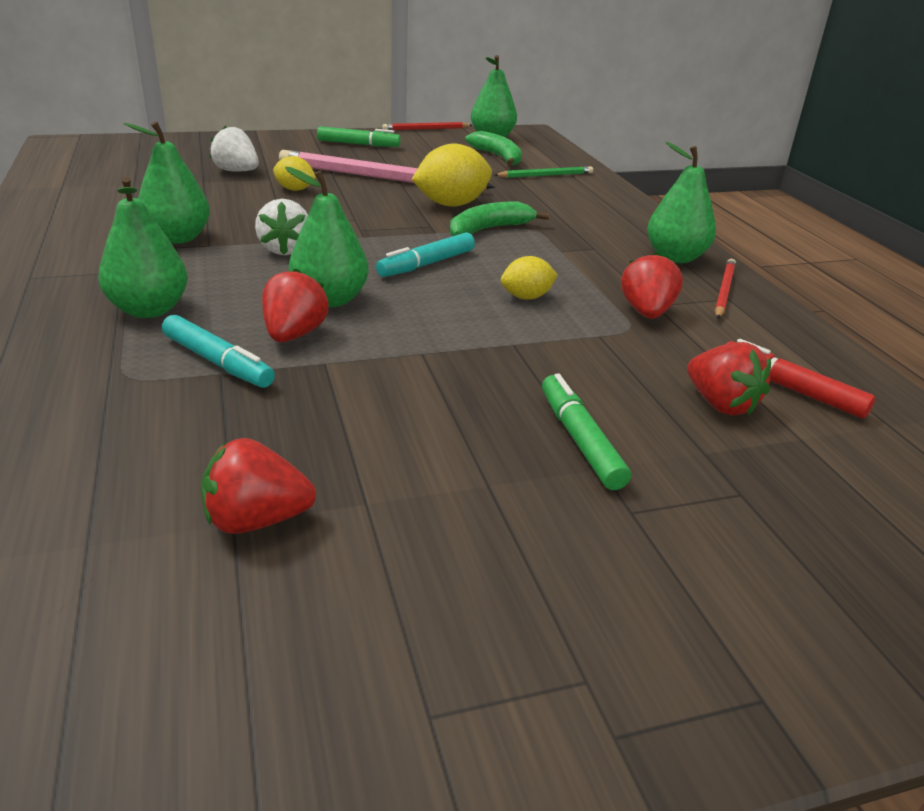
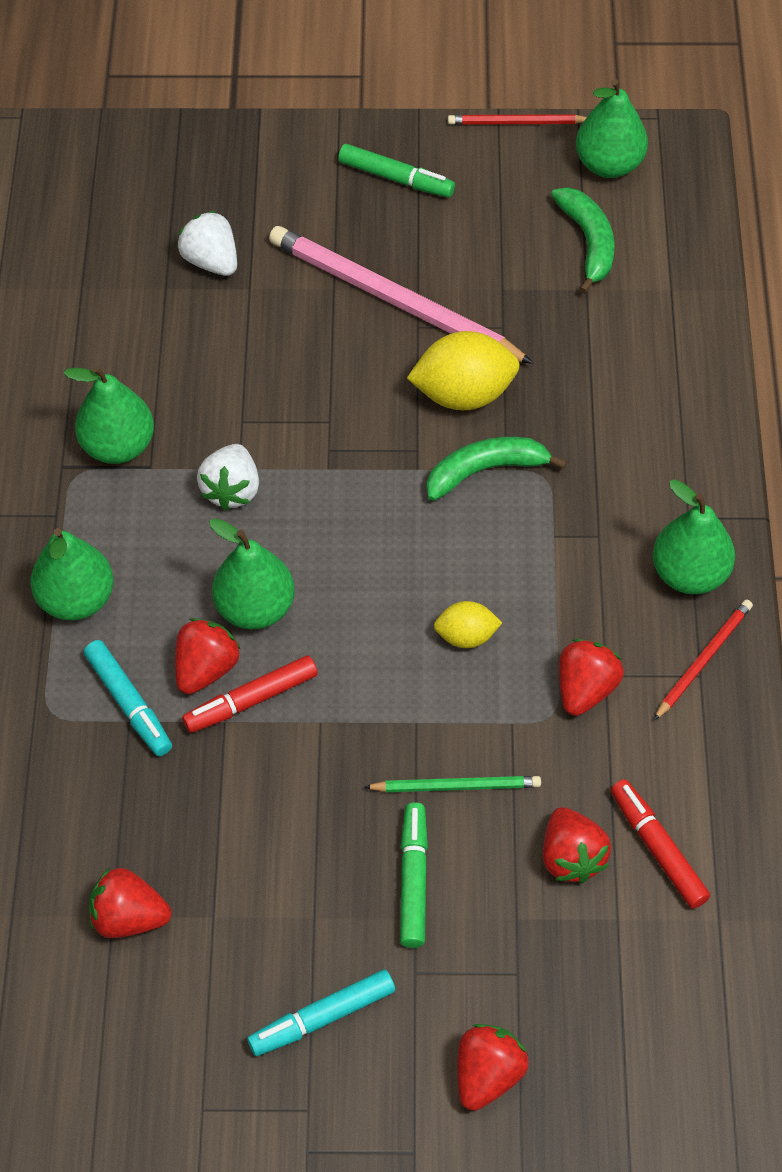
camera: 20 degrees right, 25 degrees up
(295, 189) = (274, 327): yellow lemon -> none
(347, 347) = (251, 700): none -> red marker
(426, 264) = (380, 547): turquoise marker -> turquoise marker (322, 1017)
(545, 175) = (632, 314): green pencil -> green pencil (456, 786)
(786, 590) = (488, 1075): none -> red strawberry

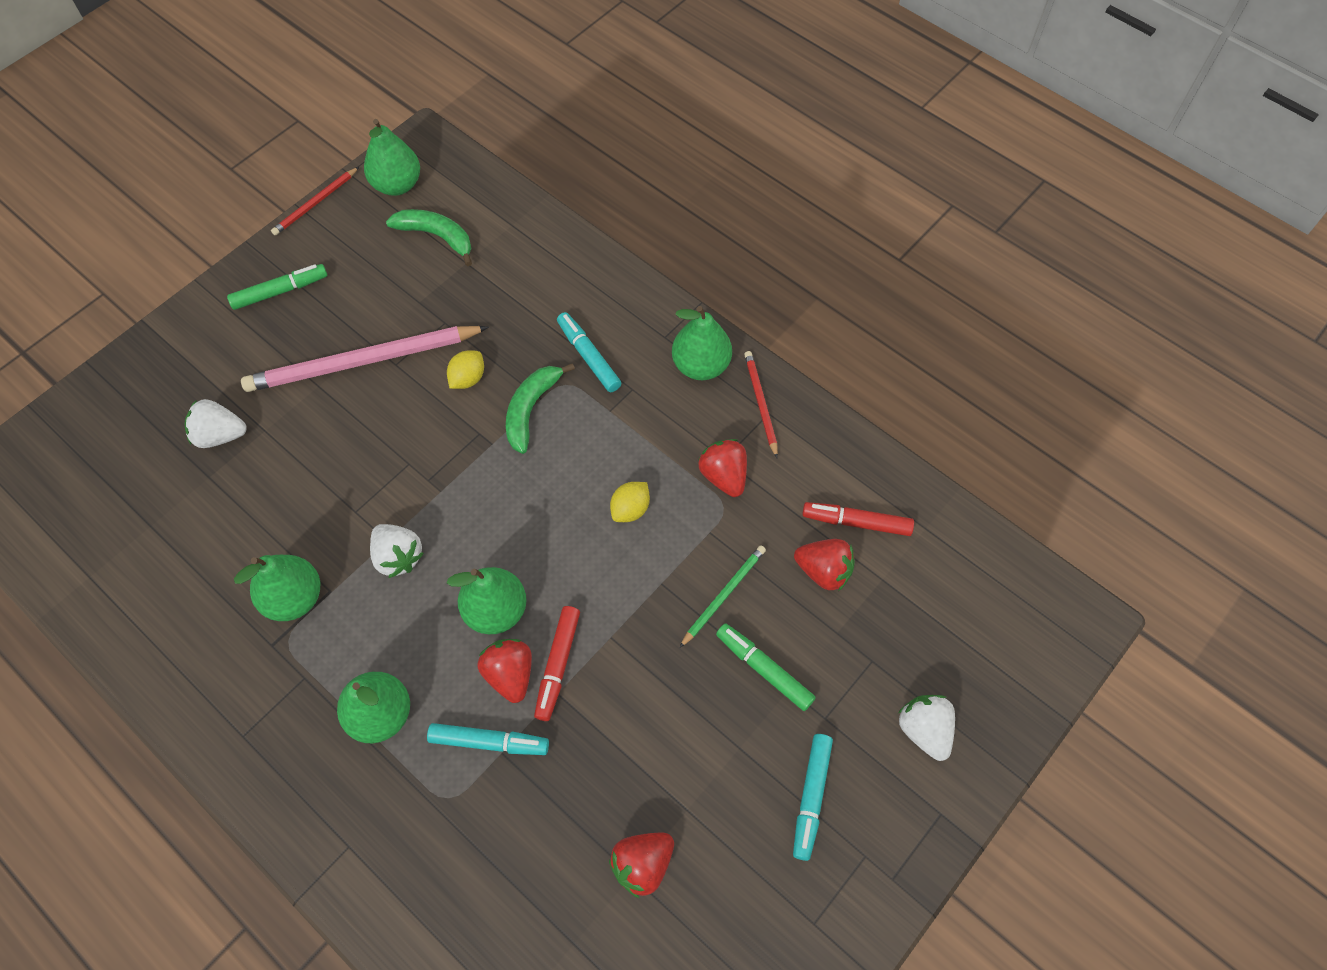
camera: 50 degrees left, 5 degrees up
(463, 394) = (468, 379): yellow lemon -> yellow lemon, size x0.56
(488, 1075) = (924, 730): red strawberry -> white strawberry
(594, 471) = (589, 356): none -> turquoise marker

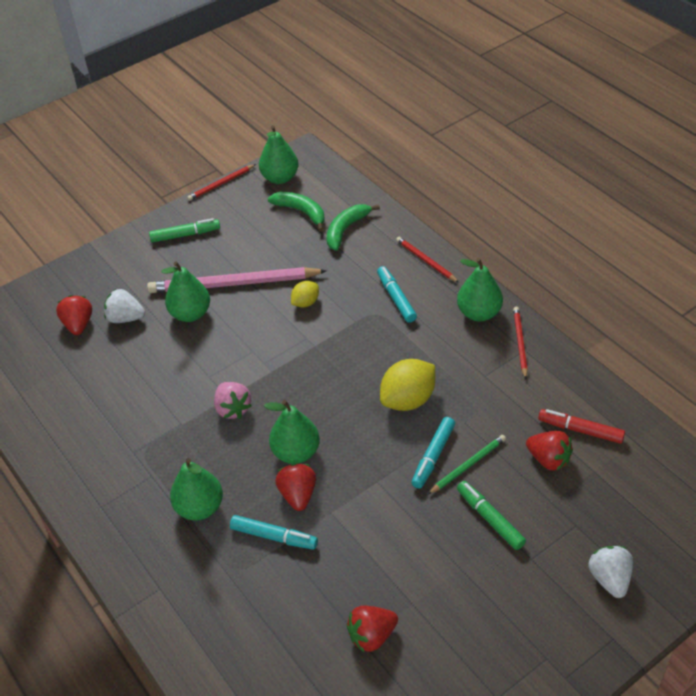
camera: 15 degrees right, 15 degrees down
(294, 598) = (155, 425): green pear -> green pear (190, 314)
(398, 557) = (233, 409): white strawberry -> pink strawberry
(531, 409) = (347, 327): green banana -> green banana (346, 229)
(557, 665) = (334, 494): red marker -> none
(618, 294) = (426, 261): none -> red pencil
(630, 509) = (408, 400): yellow lemon -> yellow lemon, size x1.77
(724, 476) = (483, 387): red strawberry -> red strawberry (78, 325)
(811, 797) = (510, 611): turquoise marker -> turquoise marker (433, 456)

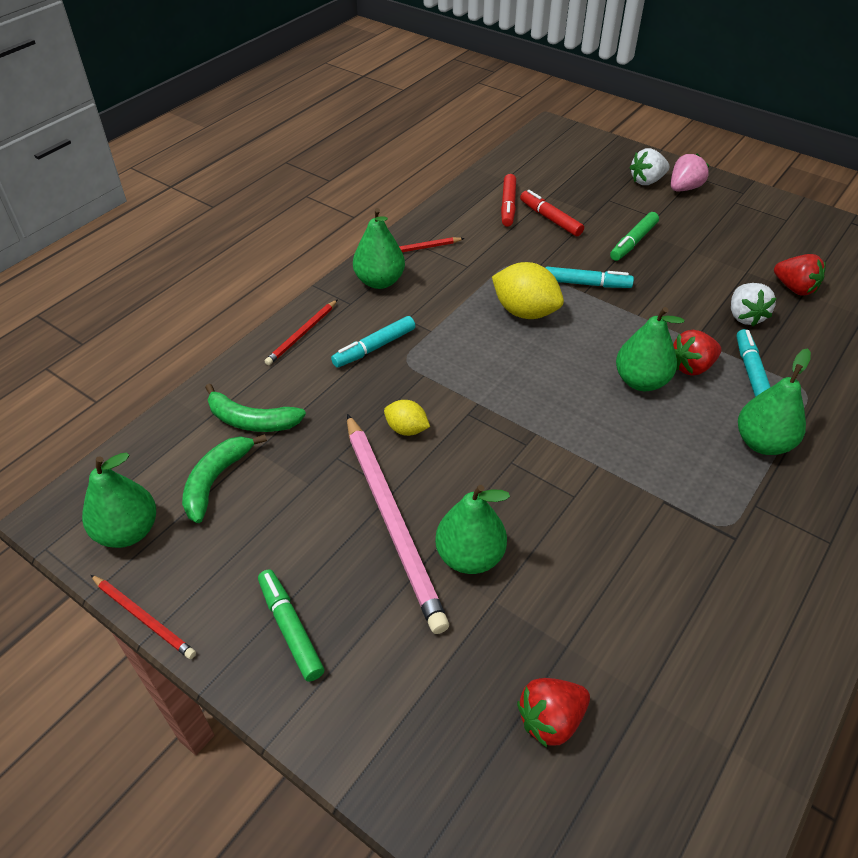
camera: 110 degrees left, 0 degrees up
(125, 318) = (509, 647): white strawberry -> white strawberry (745, 316)
(233, 409) = (612, 454): pink strawberry -> pink strawberry (684, 188)
(468, 465) = (584, 261): green pencil -> none
(548, 459) = (550, 219): red strawberry -> red marker

